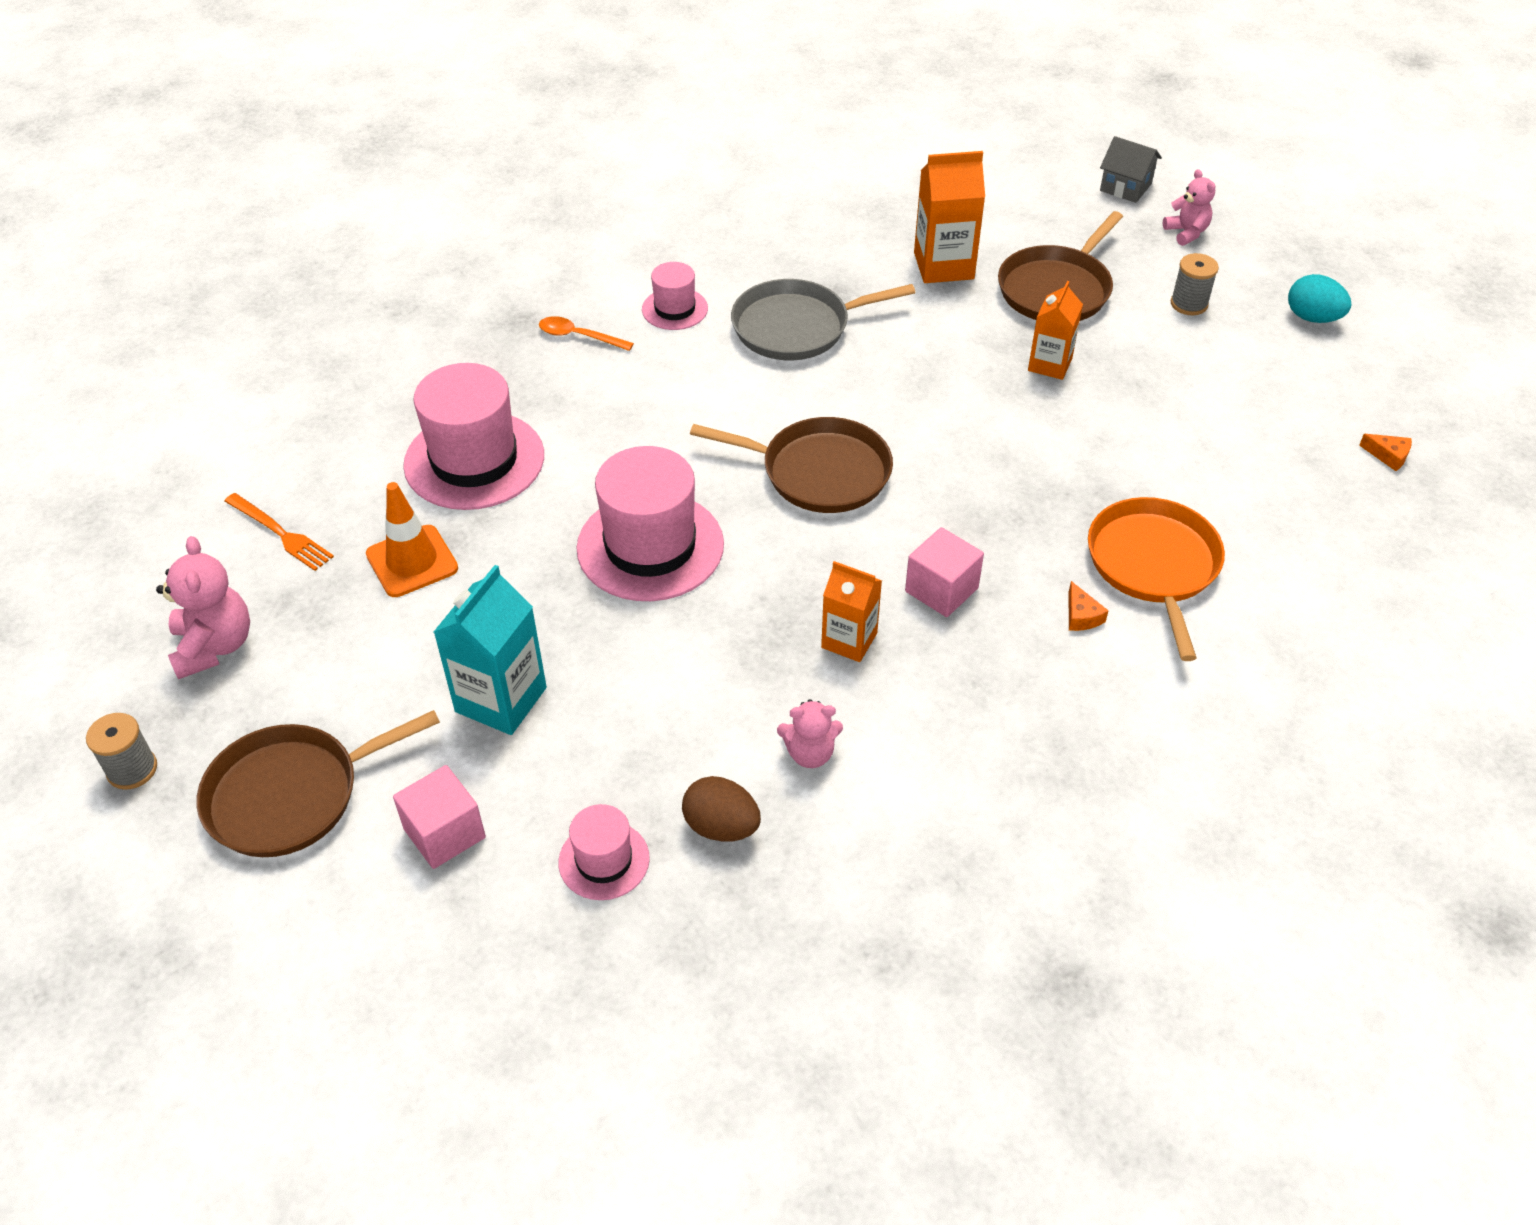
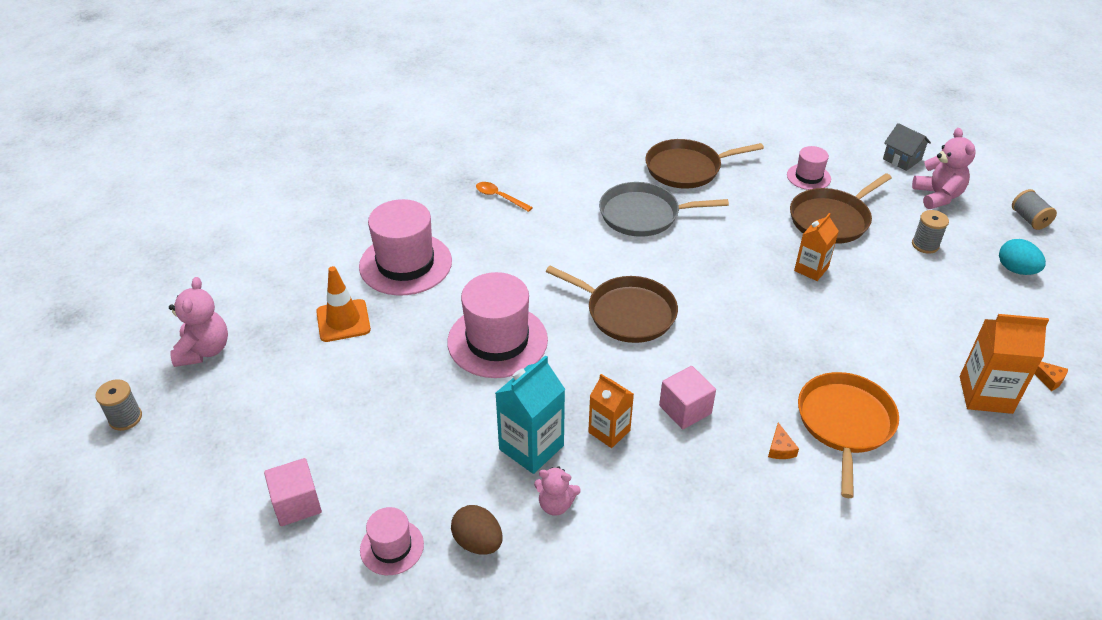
camera: 15 degrees right, 5 degrees down
(280, 533) = (271, 288): orange fork -> none
(291, 795) = (212, 456): brown pan -> brown pan (687, 168)
(501, 699) = (365, 422): turquoise carton -> turquoise carton (531, 447)
(675, 309) = (567, 190): pink hat -> pink hat (808, 177)
(943, 266) = (757, 191): orange carton -> orange carton (985, 394)
(1186, 233) = (937, 196): pink teddy bear -> pink teddy bear, size x1.57
(1311, 245) = (1029, 219): none -> grey spool

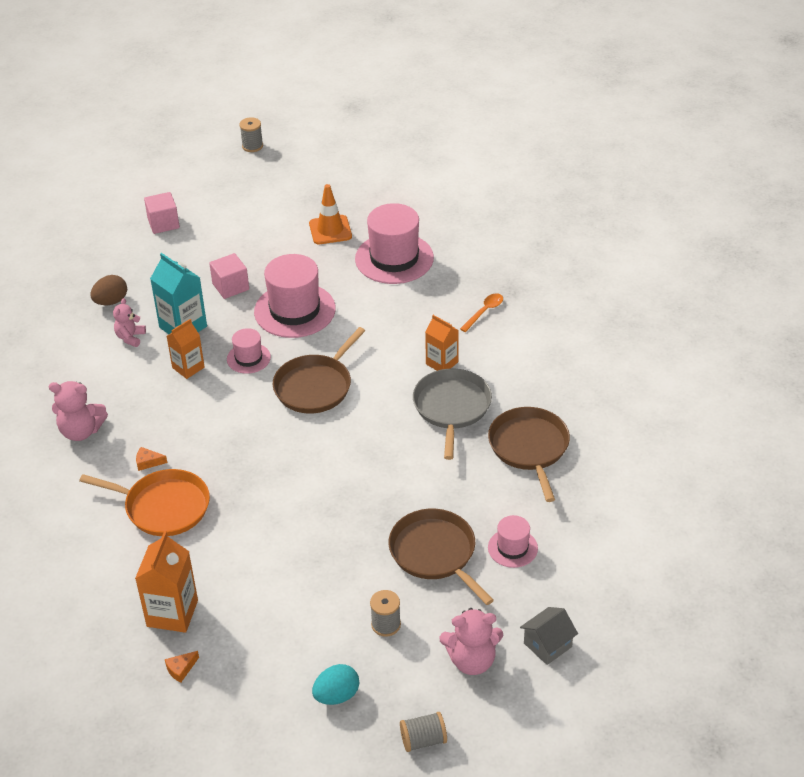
camera: 95 degrees right, 0 degrees up
(204, 350) = (309, 169): pink teddy bear -> pink teddy bear (81, 431)
(392, 547) = (119, 265): pink hat -> pink hat (248, 358)
(685, 409) = (200, 411): pink cube -> pink cube (230, 286)
(811, 269) = (357, 521): orange carton -> orange carton (442, 363)

